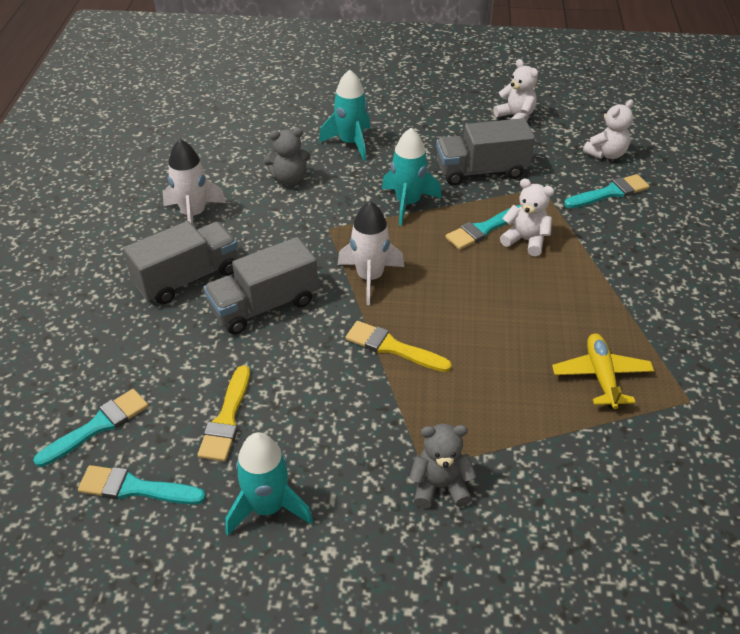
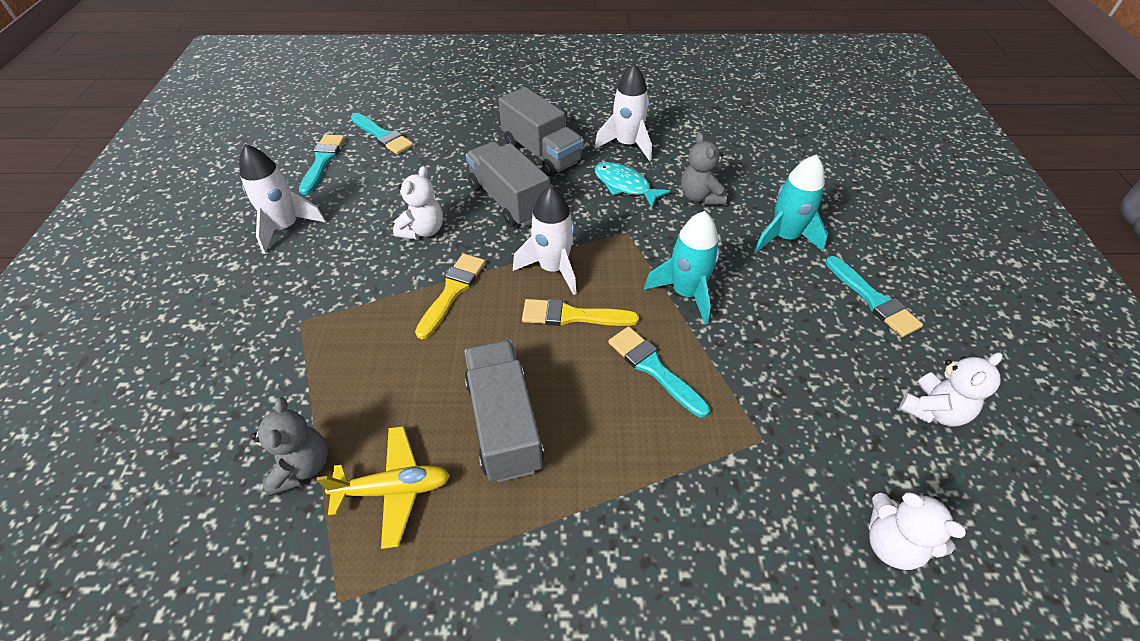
camera: 85 degrees right, 5 degrees up
(226, 419) = (379, 195): yellow brush -> yellow brush (572, 315)
(261, 222) = (624, 185): none -> turquoise fish
(267, 507) = (286, 227): turquoise rocket -> white rocket
(440, 486) = (275, 333): grey teddy bear -> grey teddy bear (302, 466)
(481, 171) = (777, 366): grey truck -> grey truck (504, 423)
(525, 240) = (640, 414): white teddy bear -> white teddy bear (423, 230)
(609, 193) = (781, 538): turquoise brush -> turquoise brush (873, 300)

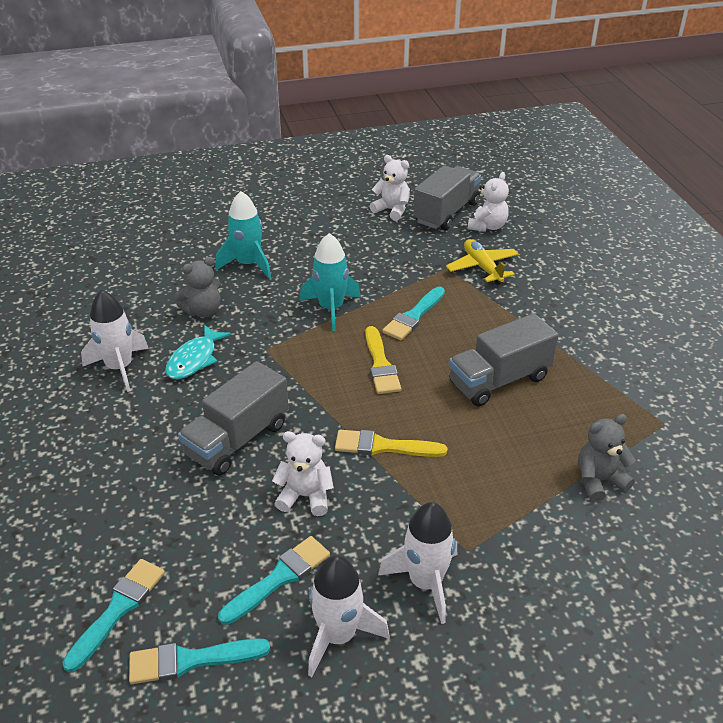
camera: 105 degrees left, 10 degrees down
(394, 489) = (581, 422): yellow plane -> yellow plane (482, 267)
(541, 153) = (143, 432): grey truck -> grey truck (446, 213)
(553, 268) = (329, 386): white rocket -> white rocket (425, 582)
(873, 300) = (305, 227): turquoise brush -> turquoise brush (279, 578)

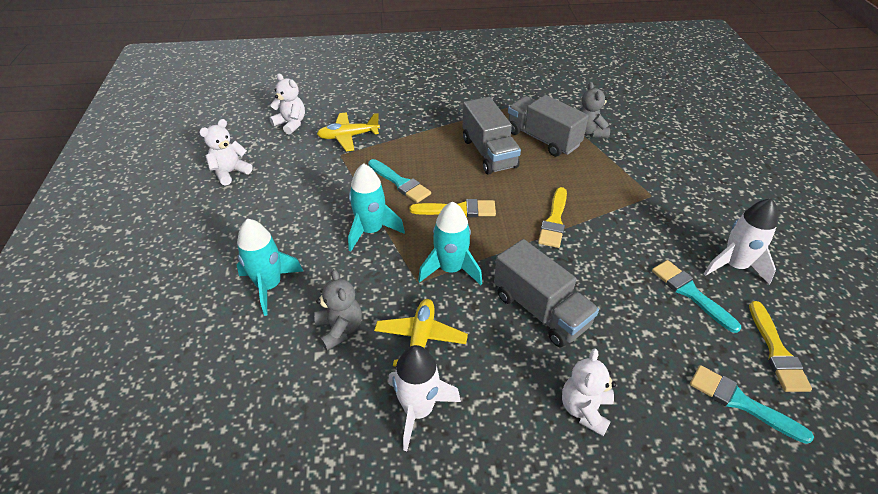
camera: 80 degrees left, 5 degrees up
(191, 660) = (776, 351): turquoise brush -> yellow brush
(194, 359) = (420, 339): turquoise fish -> yellow plane
(286, 369) = (451, 269): none -> turquoise rocket
(305, 496) = (607, 271): white teddy bear -> white teddy bear (585, 409)
(425, 582) = (682, 218): white rocket -> none
(446, 213) = (256, 142): grey truck -> grey truck (543, 139)

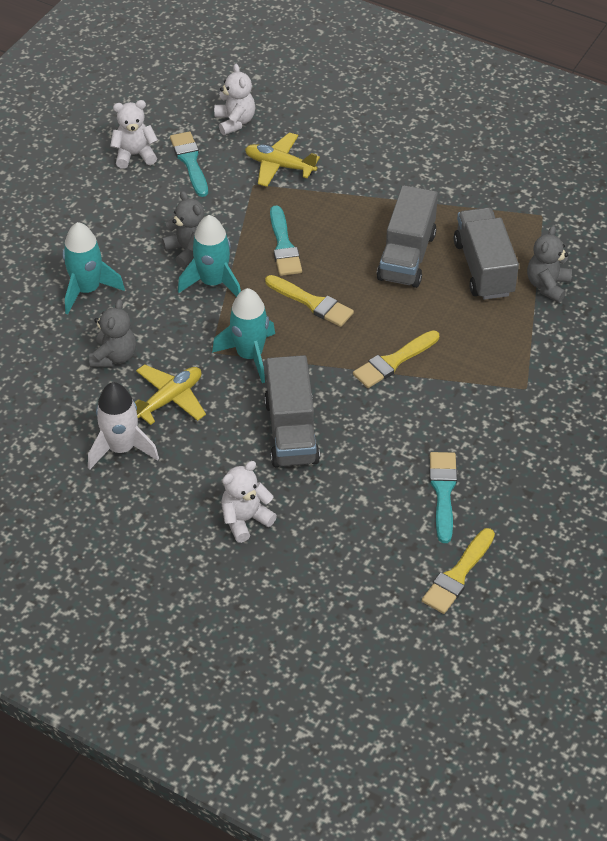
camera: 35 degrees right, 5 degrees up
(330, 217) = (188, 250): none -> grey teddy bear
(734, 266) = (518, 494): white rocket -> none
(741, 402) = (376, 587): turquoise brush -> turquoise brush (190, 161)

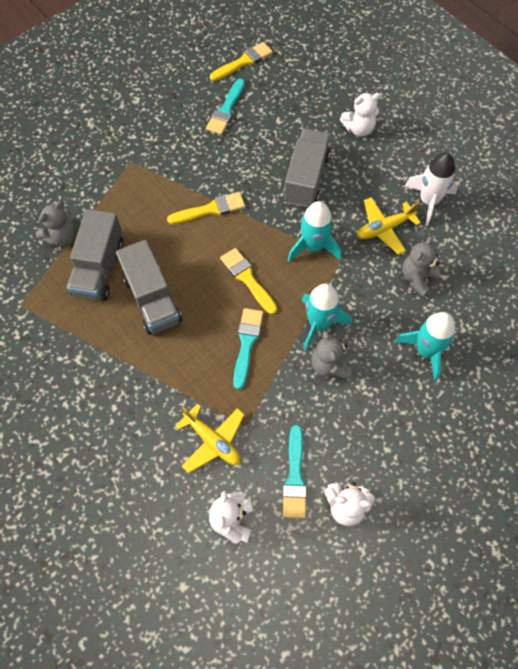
camera: 160 degrees left, 15 degrees up
(406, 256) = (152, 299): grey truck -> grey truck turned 120 degrees clockwise

